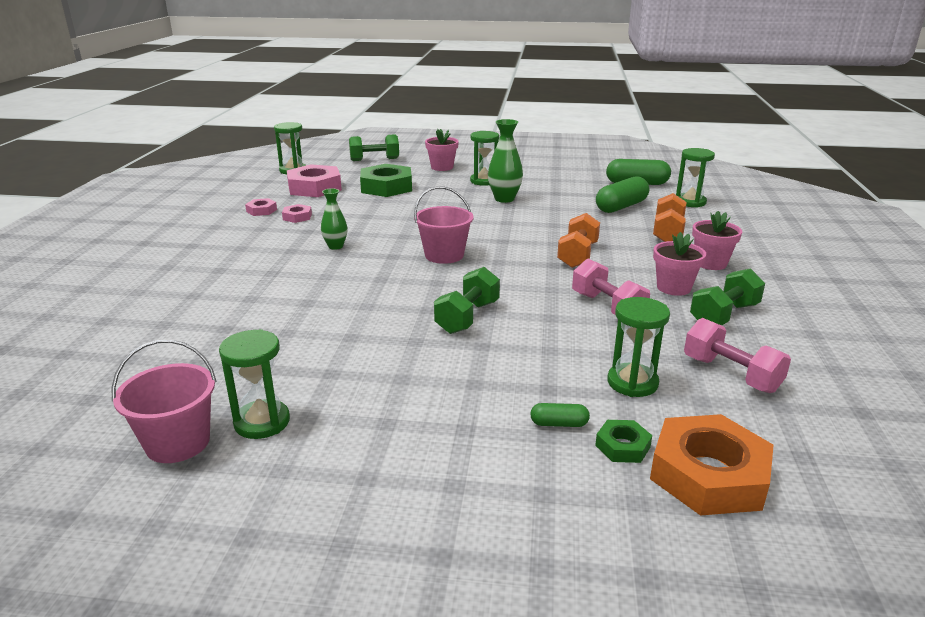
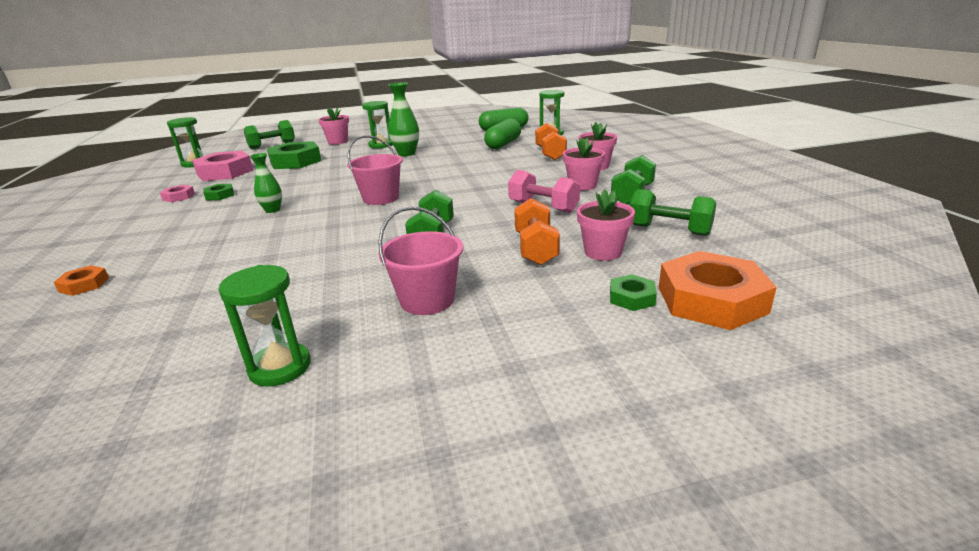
camera: 20 degrees left, 0 degrees up
(151, 294) = (84, 285): none -> orange nut
(178, 443) = (188, 413): pink bucket -> pink bucket (427, 300)
(297, 217) = (220, 195): pink nut -> green nut
(559, 424) = (568, 295): green capsule -> none
(577, 255) = (493, 179): orange dumbbell -> orange dumbbell (535, 249)
(632, 383) = (603, 252): green hourglass -> pink flower pot
(731, 374) = (669, 230): pink dumbbell -> green dumbbell

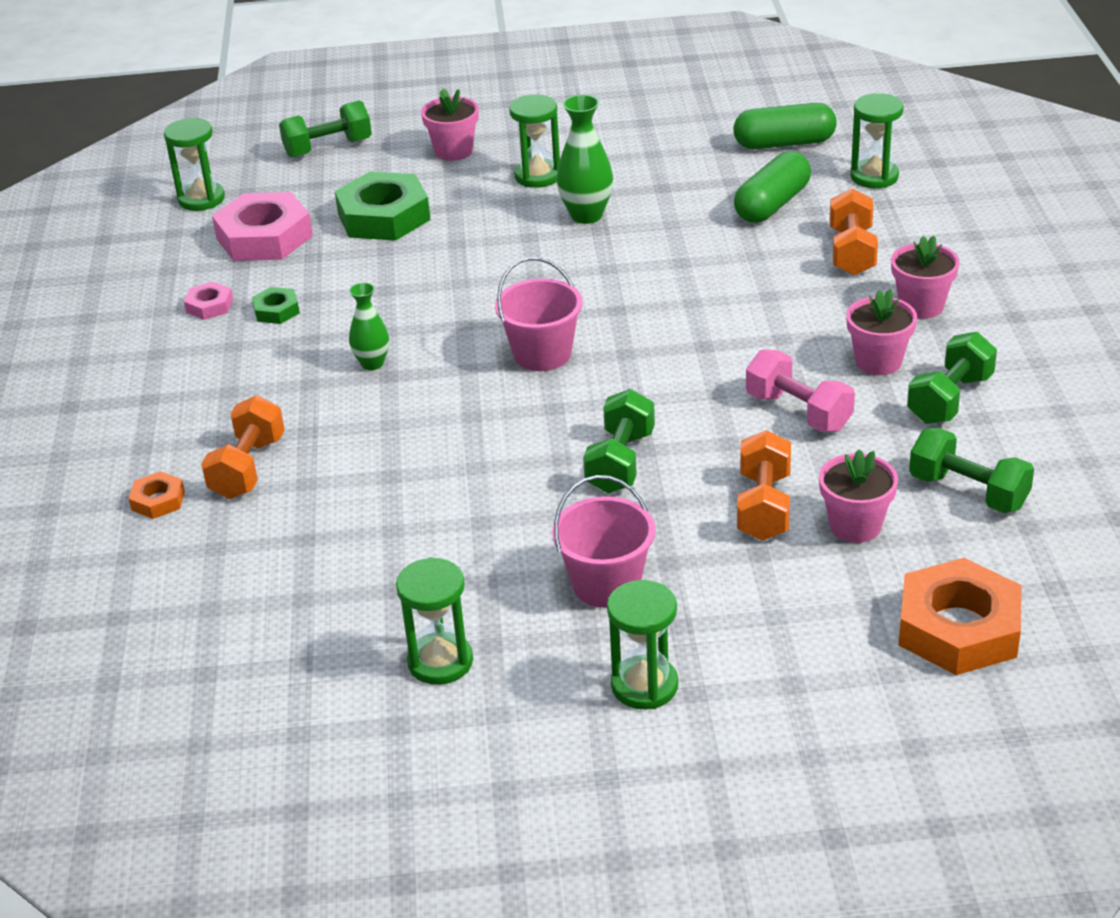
camera: 10 degrees right, 10 degrees up
(165, 262) = (248, 468): none -> orange dumbbell
(467, 366) = (644, 685): none -> green hourglass
(632, 297) = (862, 612): green nut -> none

